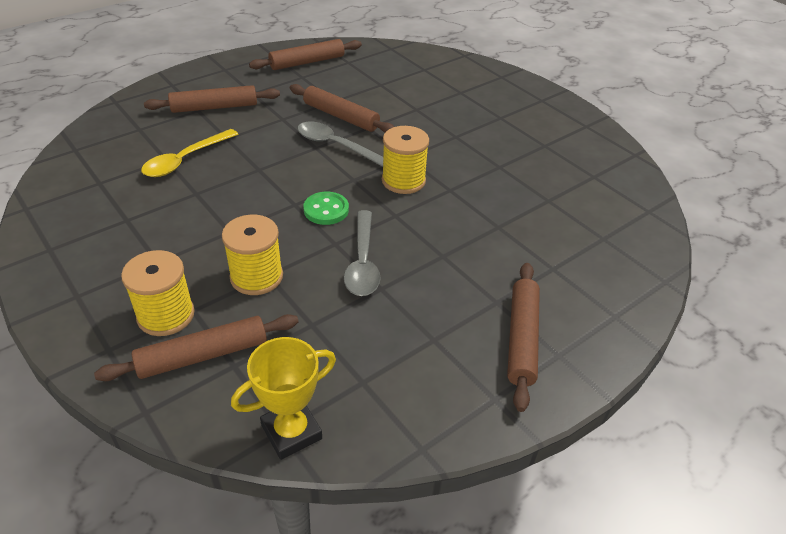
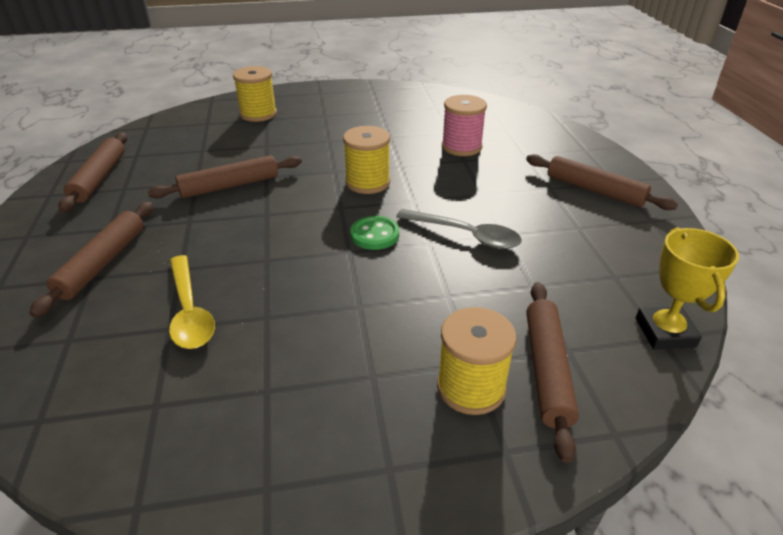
camera: 60 degrees left, 5 degrees down
(256, 277) = (447, 304): yellow spool -> yellow spool (258, 114)
(336, 146) = (276, 202): grey spoon -> none
(524, 218) = (461, 147): none -> pink spool

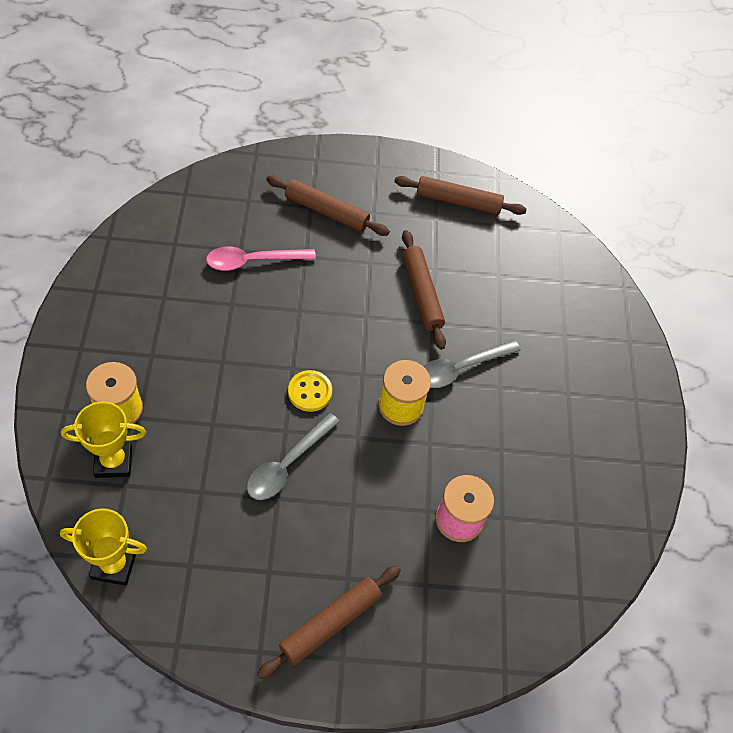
camera: 95 degrees right, 20 degrees up
(189, 311) = (253, 261): yellow spoon -> pink spoon
(258, 114) = (579, 329): yellow spool -> none
(314, 158) = (461, 368): none -> grey spoon
(374, 235) = (310, 392): green button -> yellow button
(547, 370) = (113, 461): brown rolling pin -> yellow trophy

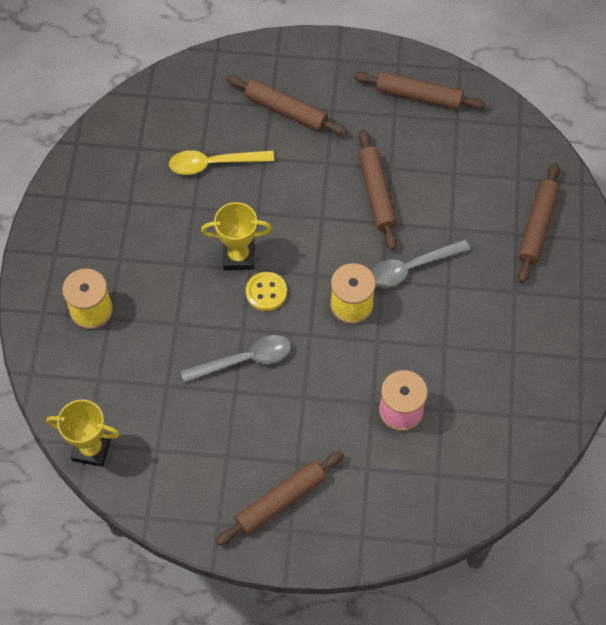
camera: 10 degrees right, 5 degrees up
(113, 461) = (88, 358): yellow trophy -> yellow trophy (238, 257)
(253, 261) = (214, 164): pink spoon -> yellow spoon
(287, 464) = (244, 360): grey spoon -> grey spoon turned 150 degrees counterclockwise
(585, 329) = (537, 227): none -> brown rolling pin

